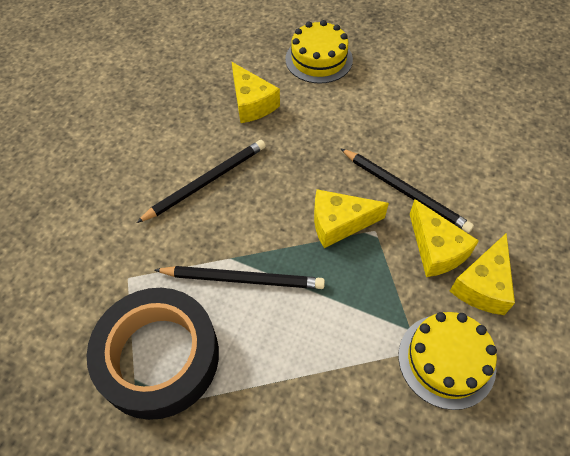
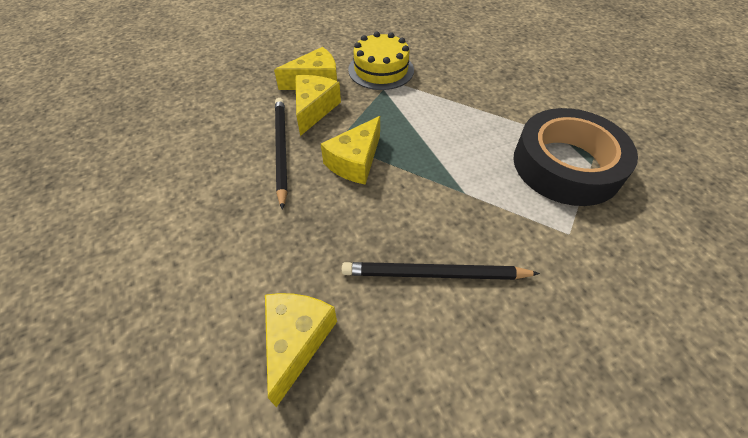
camera: 140 degrees left, 5 degrees down
(242, 279) = (467, 173): black pencil -> none
(319, 59) = (149, 344): yellow cake -> none
(339, 223) = (355, 161): yellow cheese -> yellow cheese turned 90 degrees clockwise

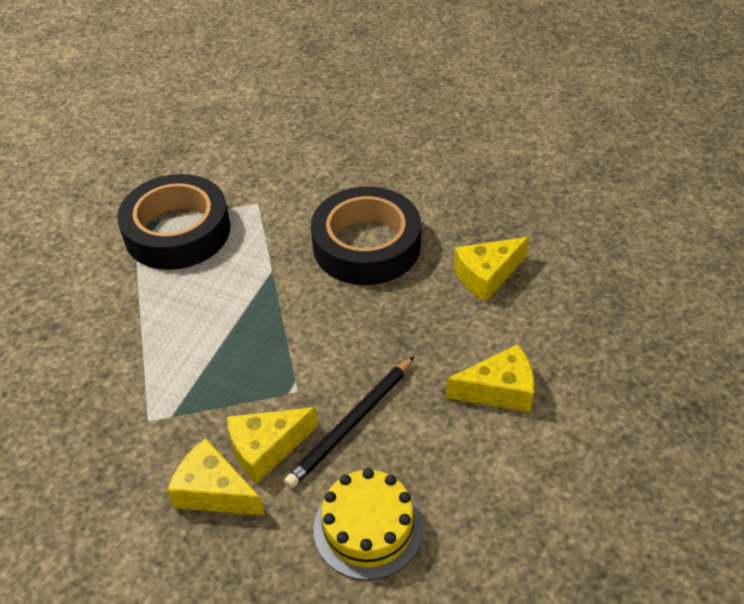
camera: 130 degrees left, 5 degrees down
(355, 161) = (308, 358): yellow cheese -> yellow cheese (499, 390)
(381, 70) = (132, 444): yellow cake -> yellow cake (368, 528)
(435, 274) = (366, 245): black pencil -> black tape

